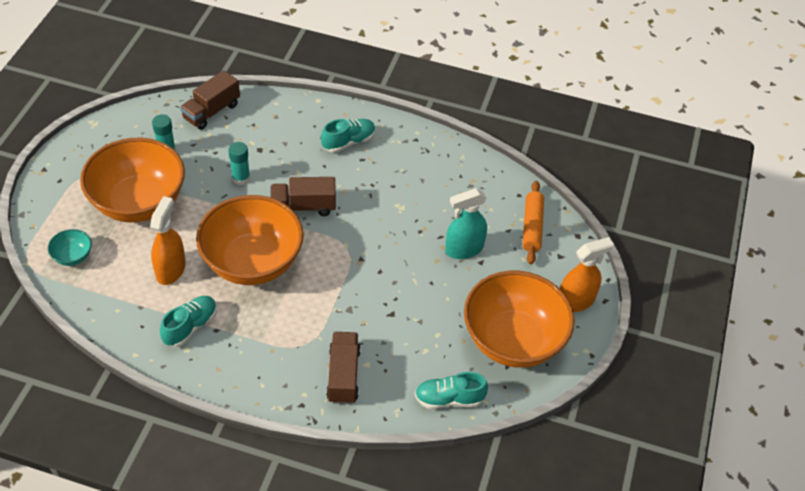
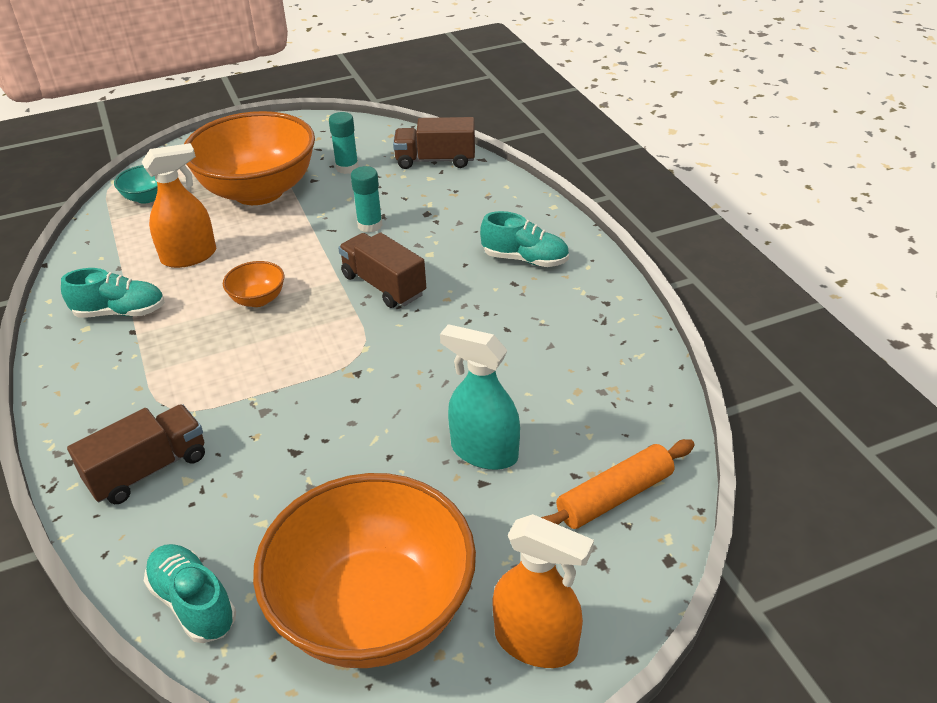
camera: 55 degrees right, 10 degrees down
(252, 262) = (258, 299): orange bowl -> orange bowl, size x0.41

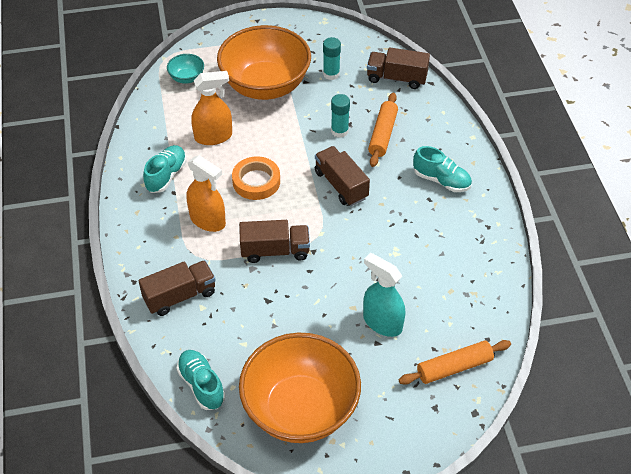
camera: 10 degrees right, 10 degrees up
(120, 312) = (166, 175): turquoise shoe -> turquoise shoe turned 75 degrees counterclockwise
(258, 299) = (256, 181): orange bowl -> orange tape
(297, 382) = (275, 251): none -> brown truck
(431, 221) = (383, 134): none -> orange rolling pin
(536, 642) = (386, 445): orange spray bottle -> orange spray bottle (207, 220)

